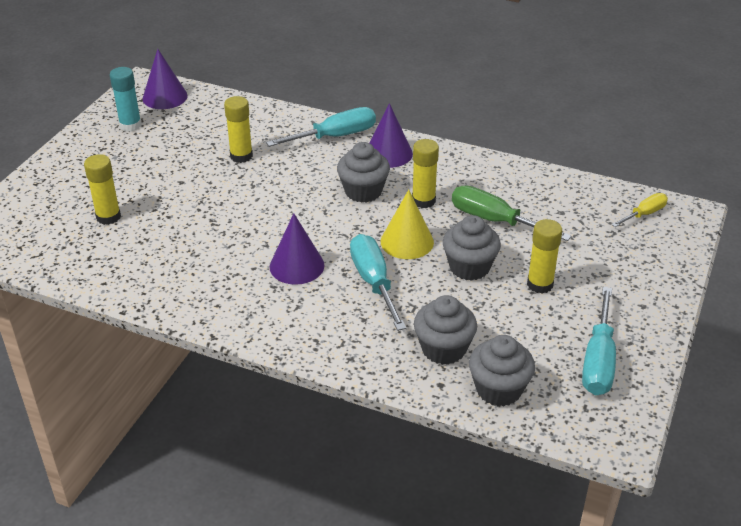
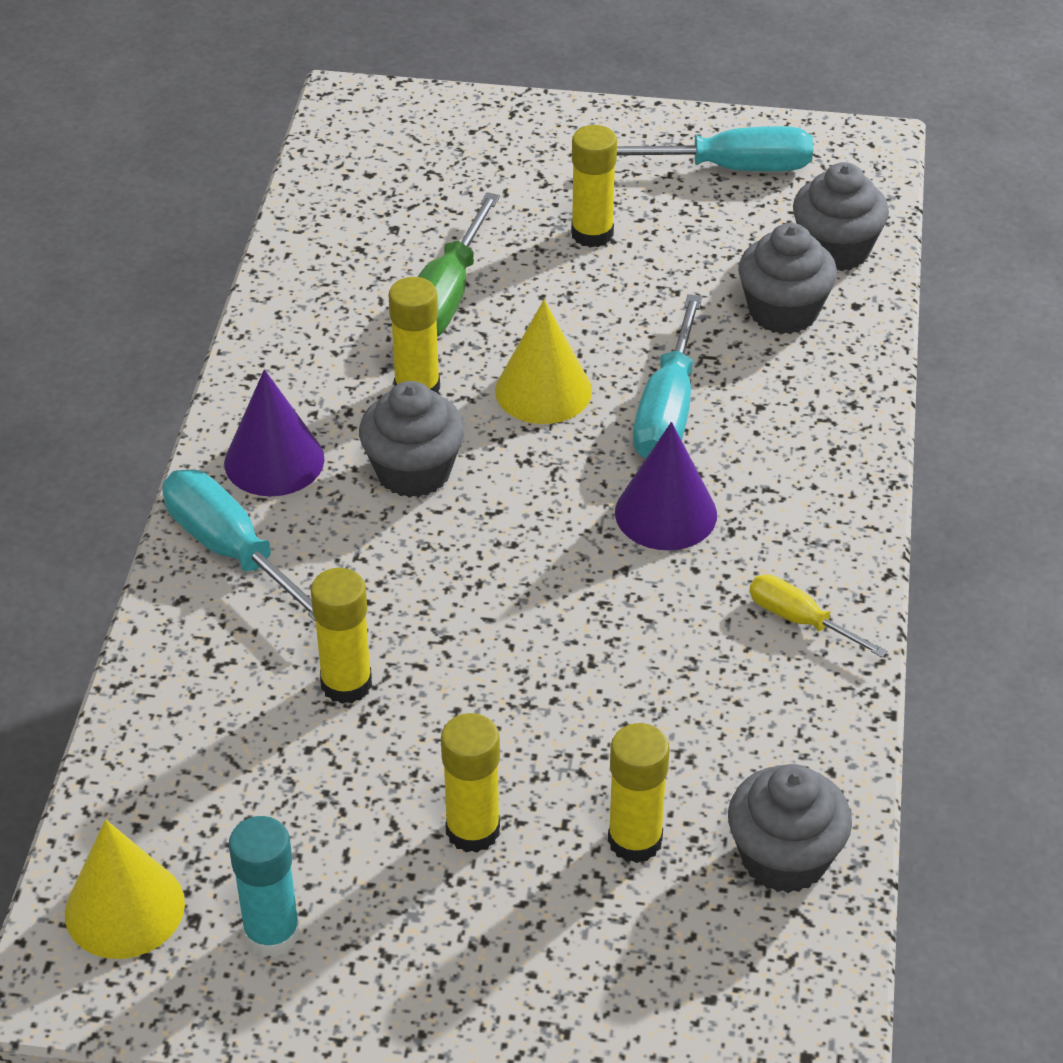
camera: 105 degrees left, 5 degrees up
(144, 176) = (473, 830): none -> yellow glue stick
(165, 97) = (124, 908): purple cone -> yellow cone
(374, 283) = (668, 410): turquoise screwdriver -> turquoise screwdriver turned 45 degrees counterclockwise
(469, 267) = (581, 310): grey cupcake -> grey cupcake (784, 858)
(644, 214) = (370, 144): yellow screwdriver -> yellow screwdriver (800, 621)

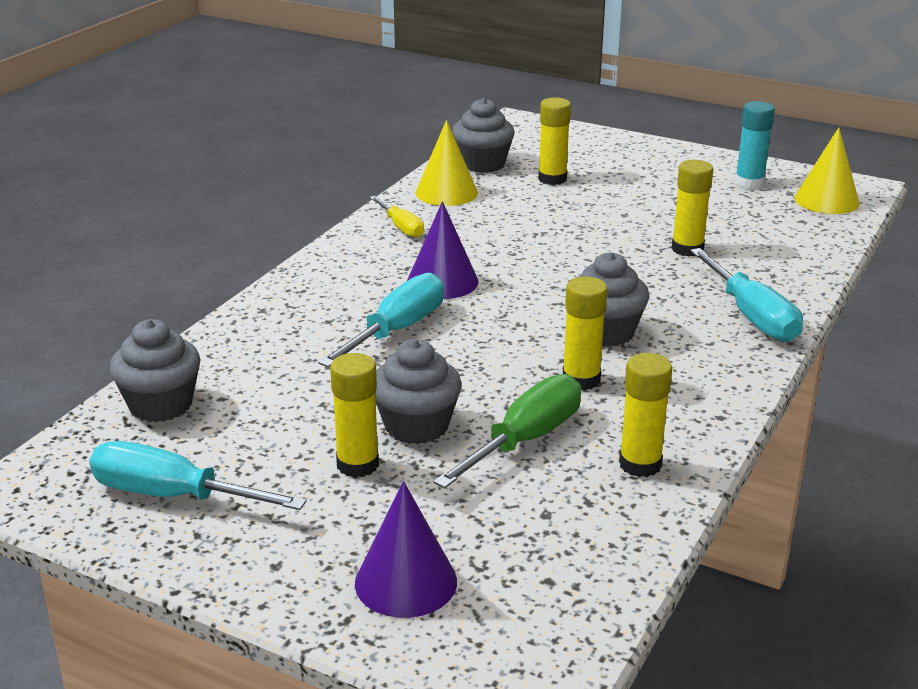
camera: 160 degrees left, 15 degrees down
(274, 461) = (711, 358): purple cone -> purple cone (406, 582)
(473, 830) = (634, 194): yellow glue stick -> yellow glue stick (640, 464)
(543, 390) = (481, 359): yellow cone -> yellow cone (446, 192)
(783, 312) = (251, 371): grey cupcake -> grey cupcake (416, 426)

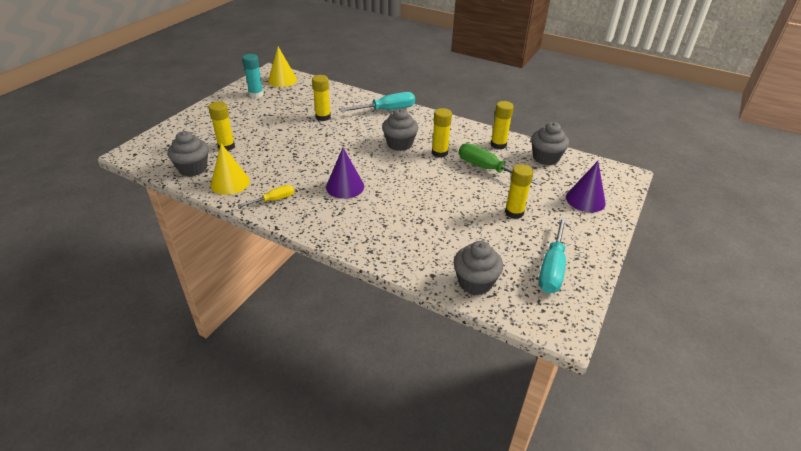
camera: 90 degrees left, 10 degrees up
(396, 330) = (396, 202): turquoise screwdriver -> none
(416, 426) = (481, 196): grey cupcake -> grey cupcake (545, 158)

